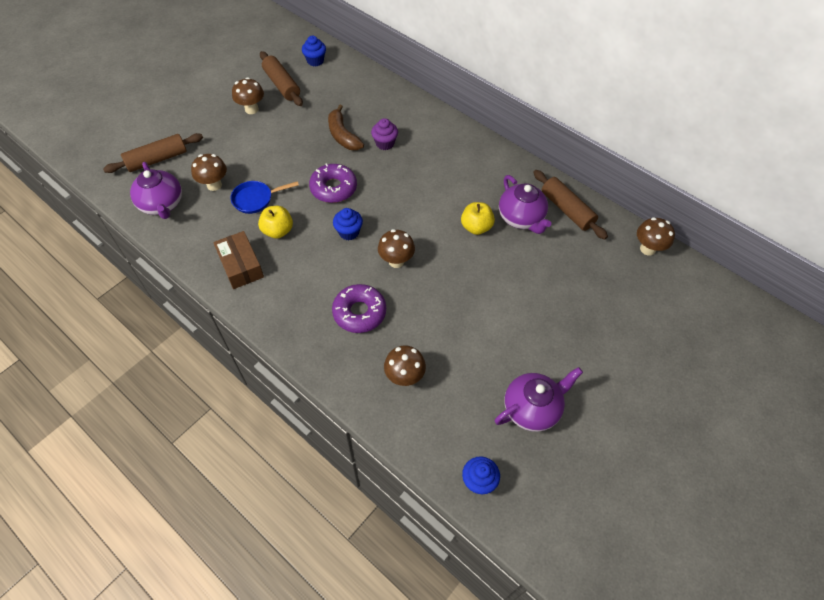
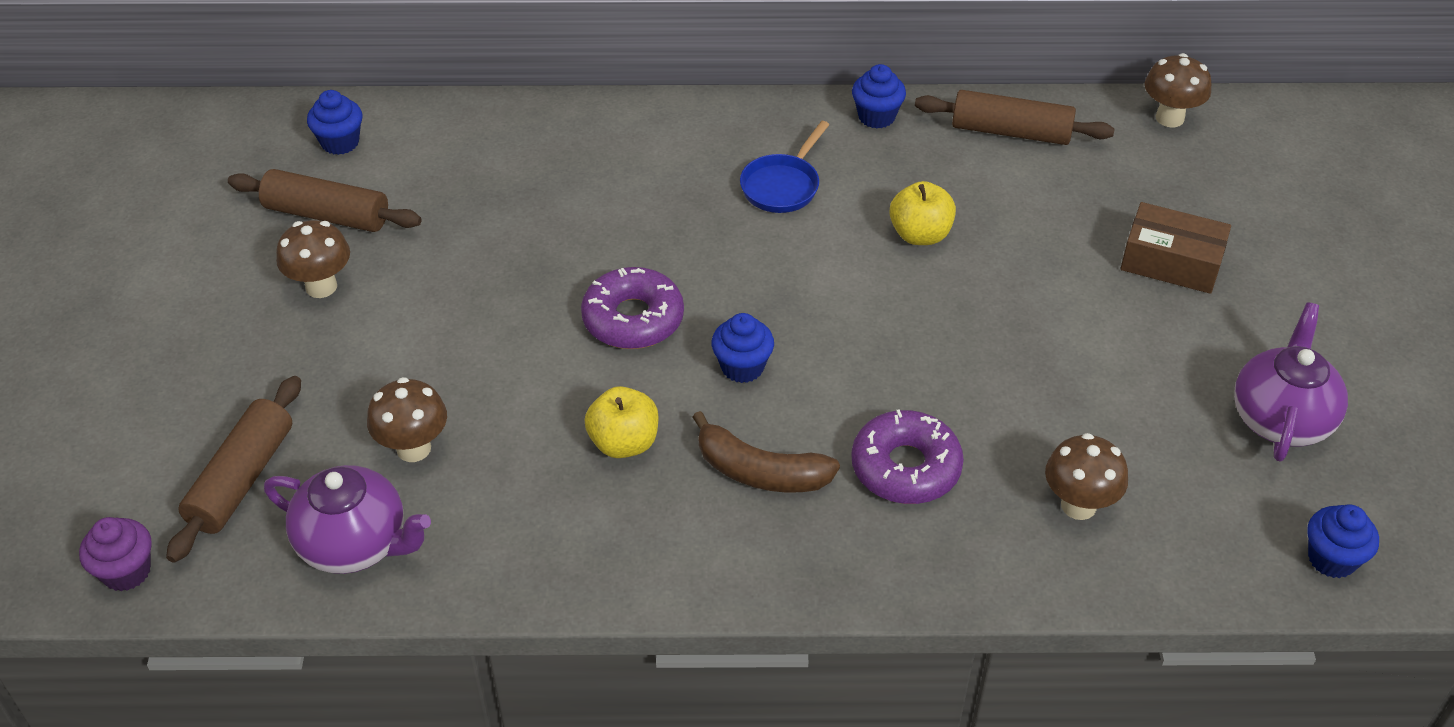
camera: 40 degrees left, 10 degrees down
(240, 266) = (630, 537): brown box -> brown box (1171, 262)
(255, 199) = (520, 421): blue pan -> blue pan (782, 186)
(342, 135) = (544, 231): brown banana -> brown banana (760, 472)
(385, 143) = (631, 201): purple cupcake -> purple cupcake (126, 571)
(396, 261) = (867, 359): brown mushroom -> none
(517, 168) = (876, 117): none -> blue cupcake
(521, 218) = (966, 182): purple teapot -> none

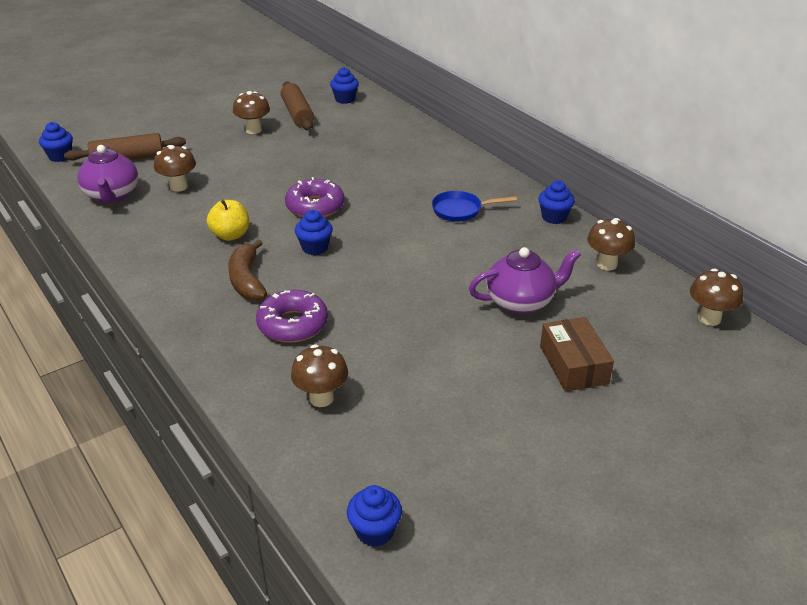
camera: 55 degrees right, 10 degrees down
(126, 571) = (60, 156): purple cupcake -> blue cupcake
(920, 235) = (478, 265): yellow apple -> none
(1011, 131) = (607, 264): brown rolling pin -> brown mushroom
(1281, 418) = (483, 463): purple teapot -> purple teapot (521, 302)

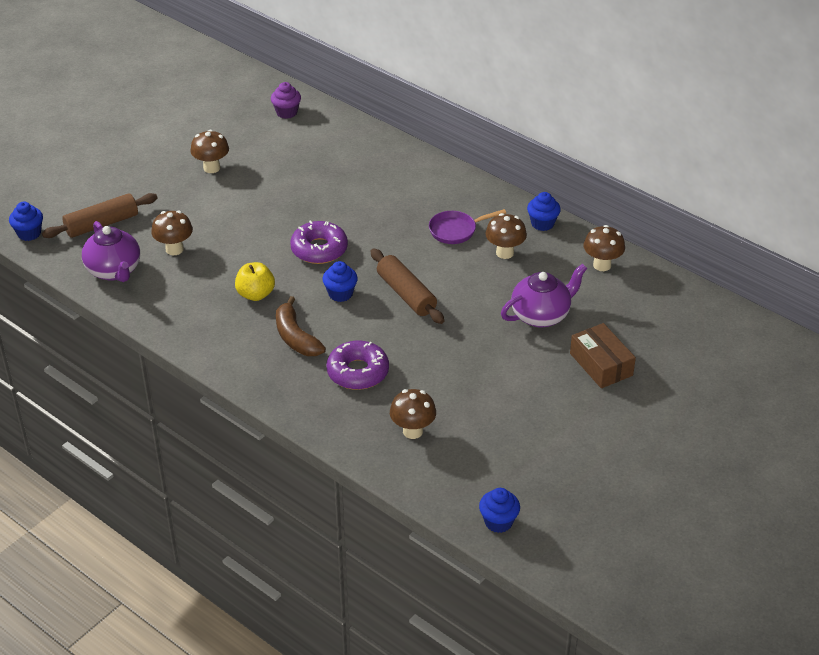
camera: 15 degrees left, 5 degrees up
(297, 114) = (246, 140): brown rolling pin -> brown rolling pin (406, 294)
(345, 99) = (286, 112): blue cupcake -> purple cupcake
(460, 210) = (456, 230): blue pan -> purple pan
(709, 318) = (697, 302): brown mushroom -> brown mushroom (505, 253)

